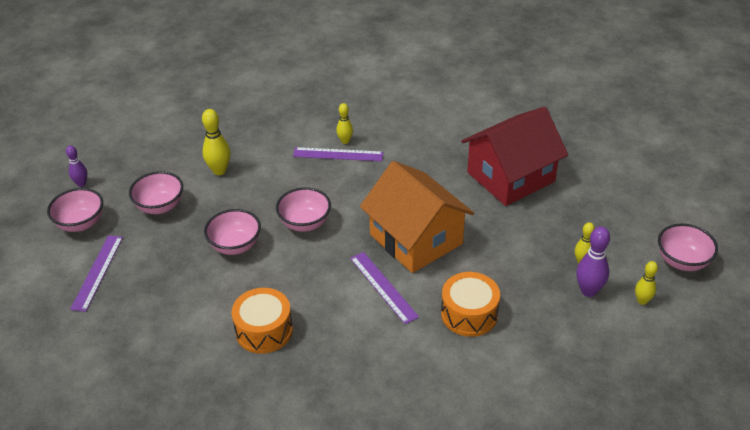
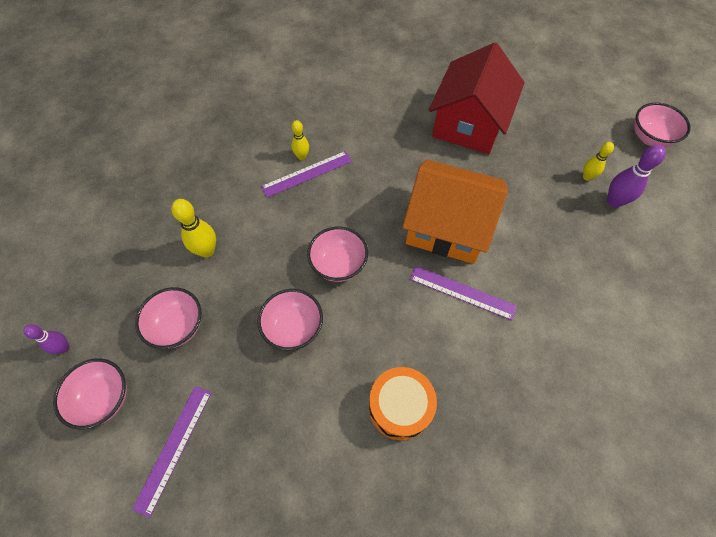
camera: 35 degrees left, 20 degrees up
(97, 272) = (174, 448): purple ruler -> purple ruler turned 45 degrees clockwise
(469, 314) = (551, 277): orange drum -> none
(642, 301) = (655, 189): yellow bowling pin -> none

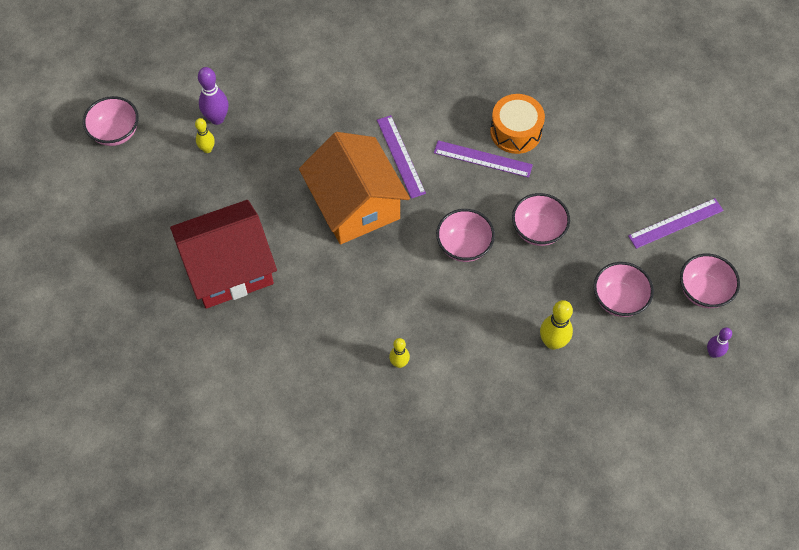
camera: 135 degrees left, 0 degrees up
(307, 174) = (412, 342): purple ruler -> purple ruler (483, 159)

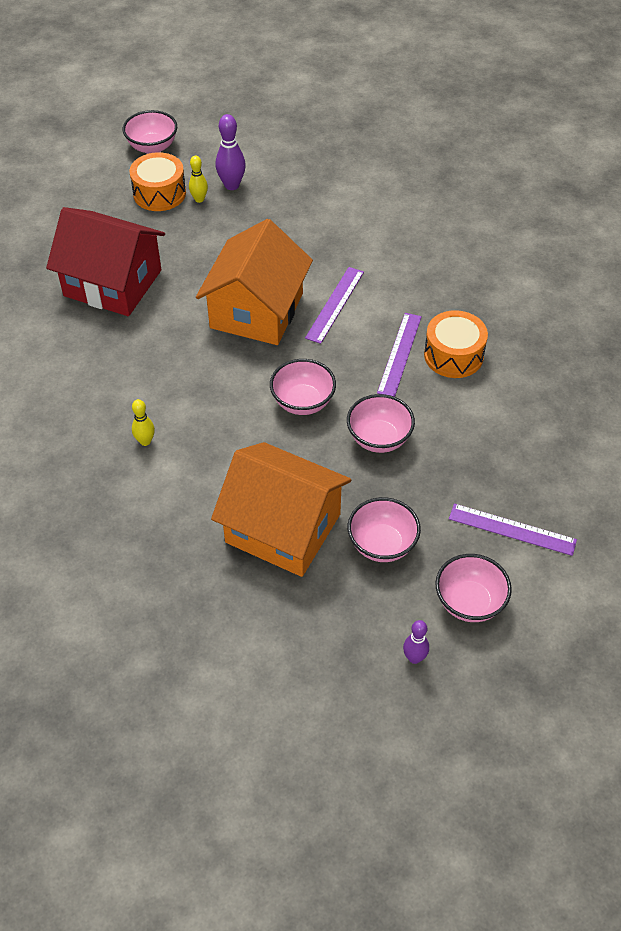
camera: 45 degrees right, 10 degrees down
(171, 168) = (159, 193): none -> orange drum
(483, 159) = (399, 354): purple ruler -> purple ruler turned 45 degrees clockwise
(552, 342) = (283, 528): yellow bowling pin -> orange house

